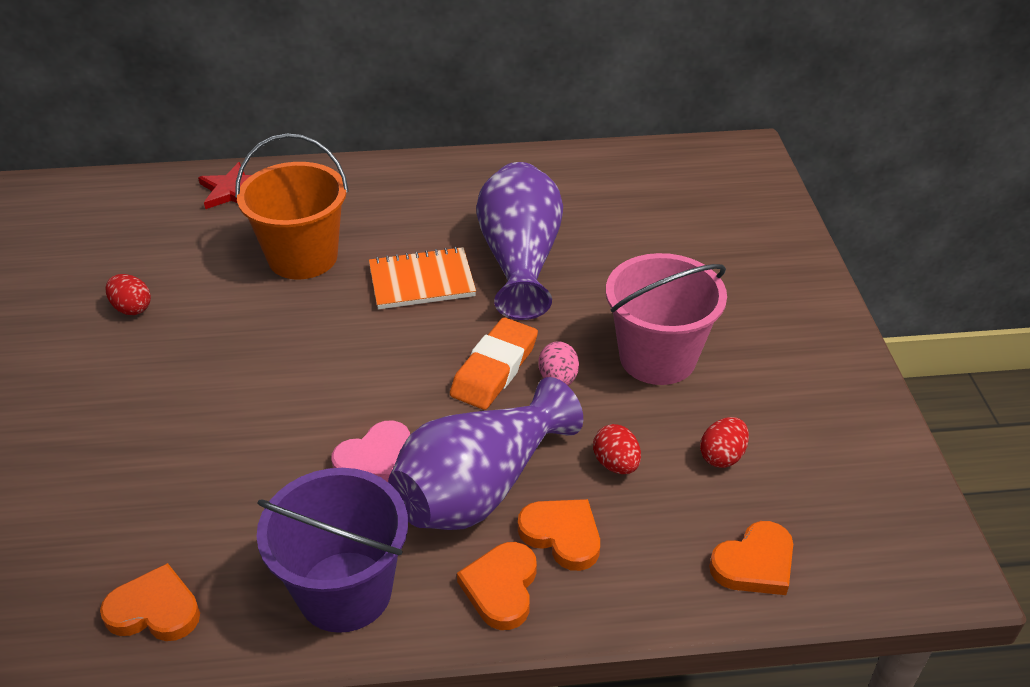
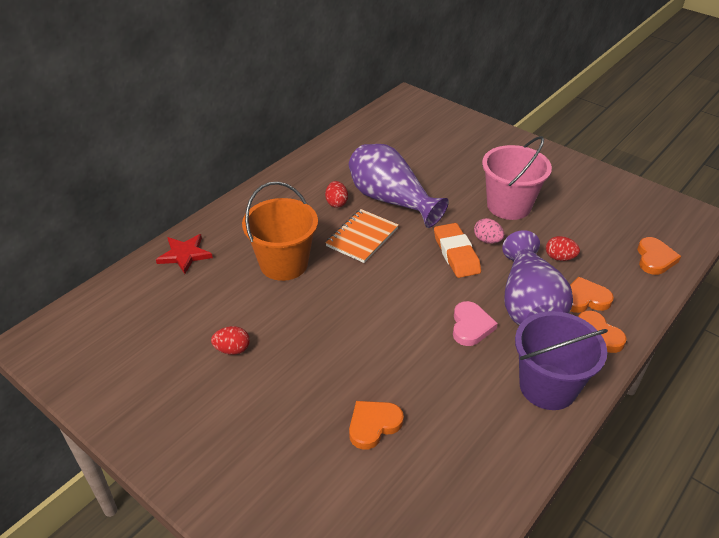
camera: 45 degrees left, 0 degrees up
(154, 610) = (489, 464): orange heart -> orange heart (373, 425)
(722, 456) = (587, 228): red egg -> red egg (336, 203)

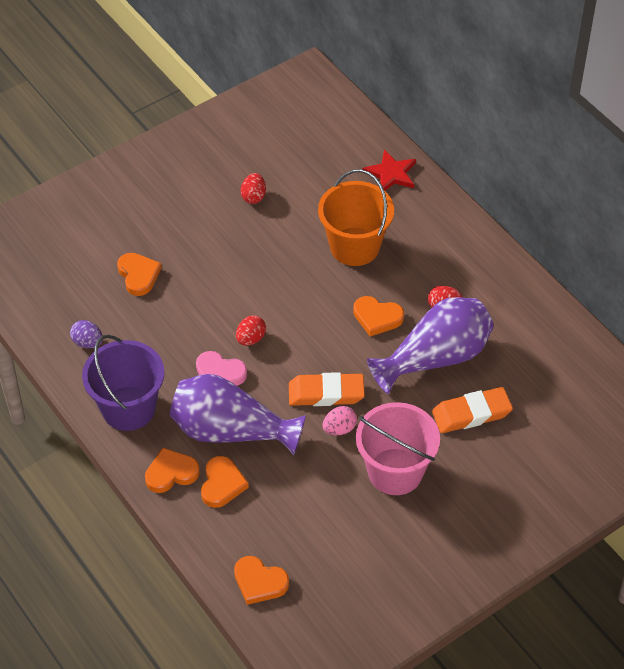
camera: 105 degrees right, 10 degrees up
(362, 237) = (377, 317): orange notebook -> orange heart
(435, 177) = (471, 413): none -> orange eraser
(485, 447) = (88, 342): none -> purple egg
(559, 258) = (290, 487): red egg -> red egg (251, 339)

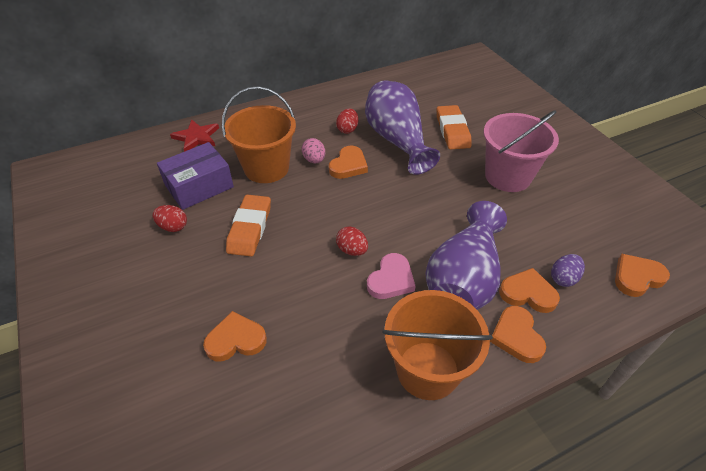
camera: 80 degrees left, 5 degrees down
(88, 342) = (322, 407): purple egg -> purple egg (563, 278)
(128, 408) = (427, 370): purple bucket -> orange bucket
(259, 582) = (637, 277): orange heart -> orange heart turned 150 degrees counterclockwise
(313, 199) = (199, 186): none -> purple box
(326, 393) = (424, 206): orange eraser -> orange eraser (250, 228)
(339, 429) = (463, 203): pink egg -> pink egg (314, 160)

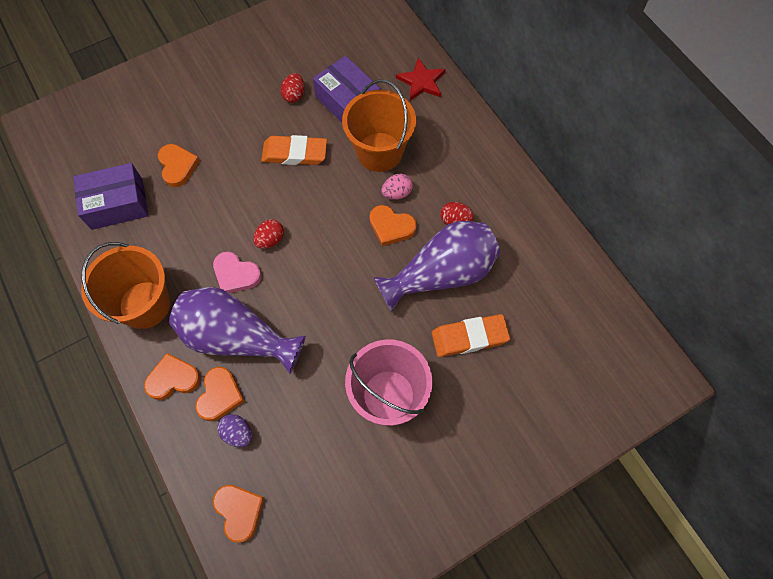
camera: 85 degrees right, 20 degrees up
(277, 412) = (117, 204): none -> purple box

